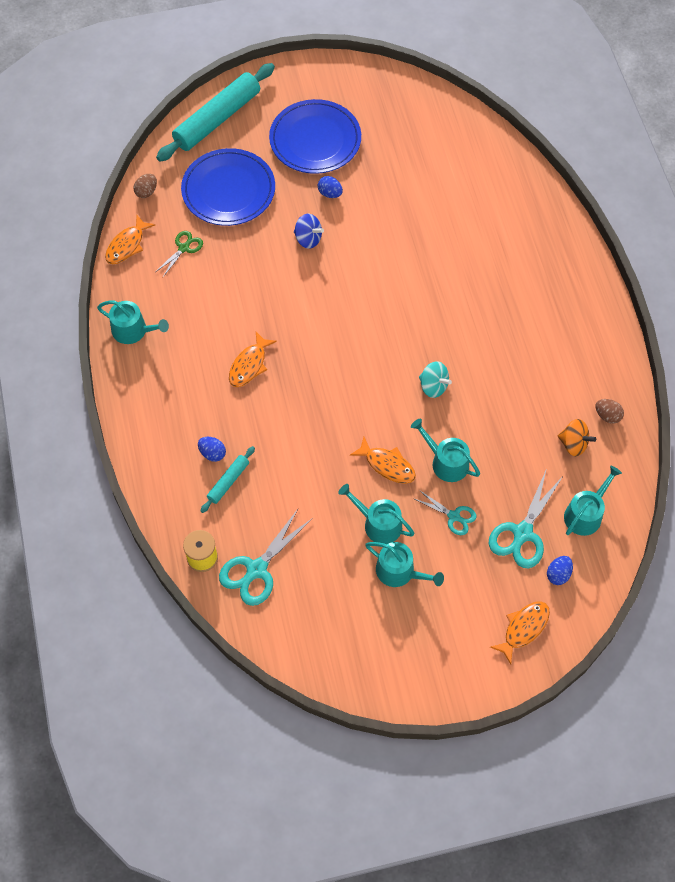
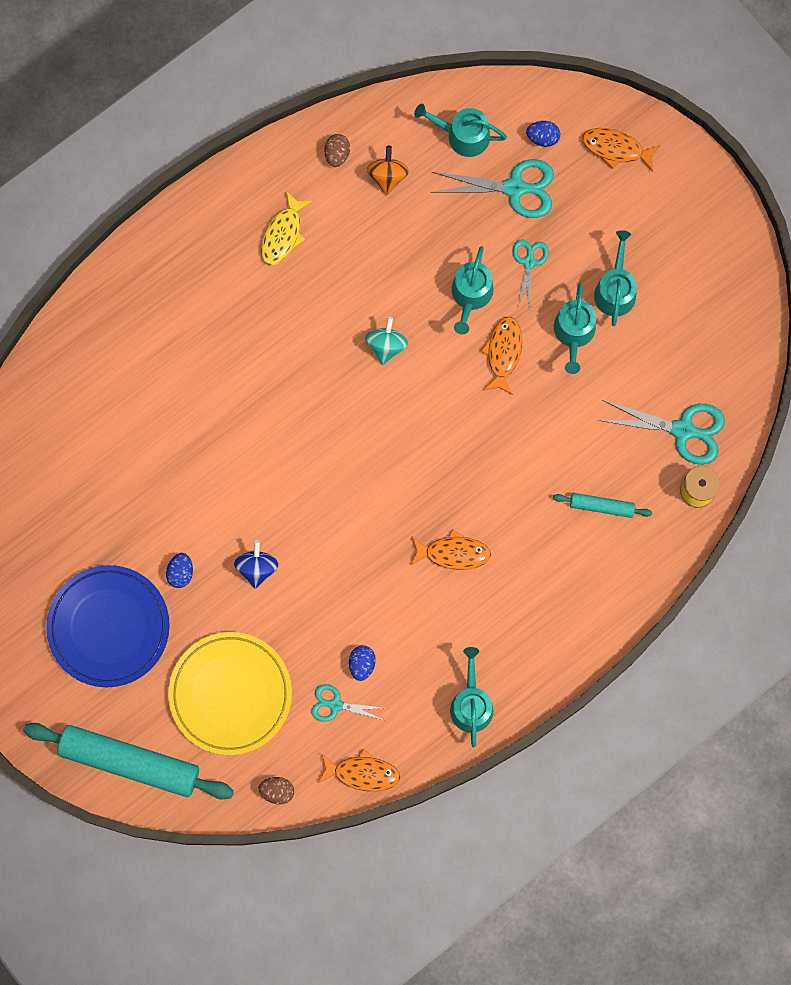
camera: 115 degrees left, 15 degrees up
(184, 248) = (335, 705): green scissors -> turquoise scissors
(212, 453) = (578, 539): blue egg -> blue egg (362, 664)
(228, 190) = (230, 694): blue plate -> yellow plate
(556, 353) = (283, 234): none -> yellow fish

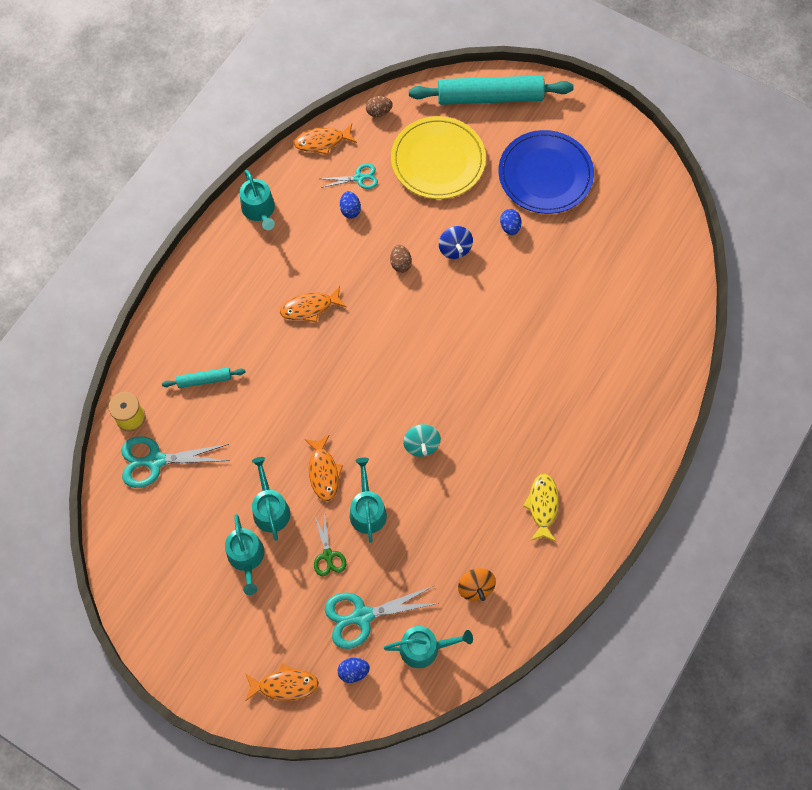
camera: 160 degrees right, 10 degrees down
(337, 154) = (526, 591): brown egg -> brown egg (400, 263)
(529, 261) = (328, 555): turquoise scissors -> green scissors

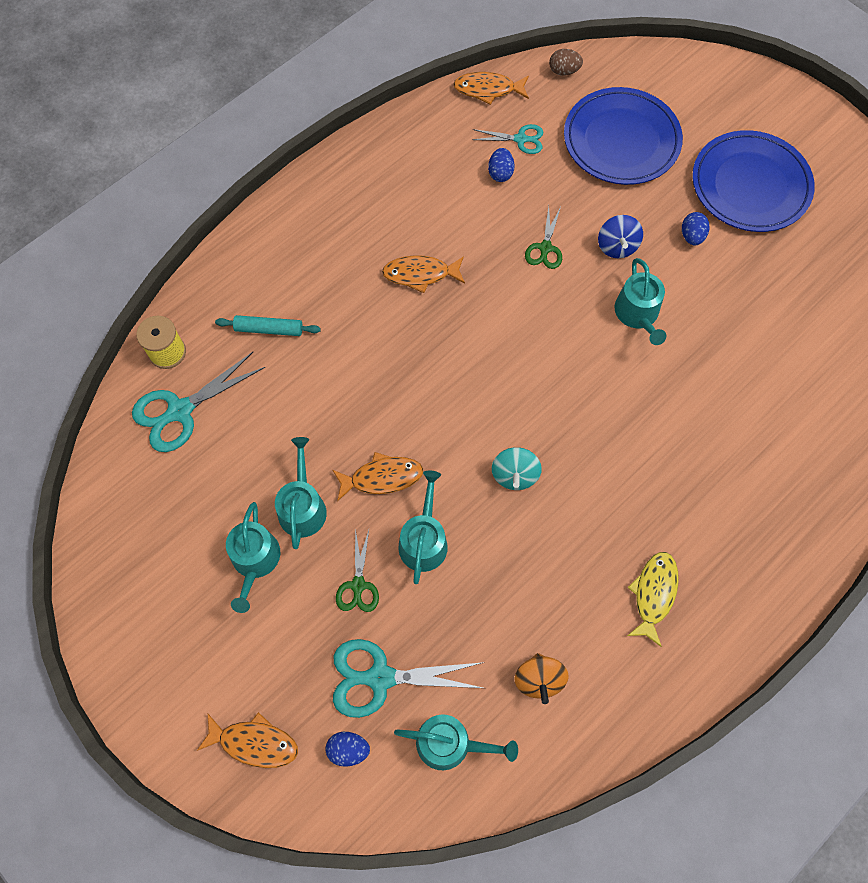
camera: 15 degrees right, 0 degrees up
(154, 461) = (179, 411): turquoise scissors -> turquoise scissors turned 45 degrees counterclockwise
(259, 210) = (392, 149): turquoise watering can -> turquoise watering can (638, 314)
(323, 472) = (382, 477): orange fish -> orange fish turned 105 degrees counterclockwise
(400, 263) = (545, 248): brown egg -> green scissors
(438, 160) = (621, 140): yellow plate -> blue plate
(490, 97) = (702, 82): turquoise rolling pin -> none

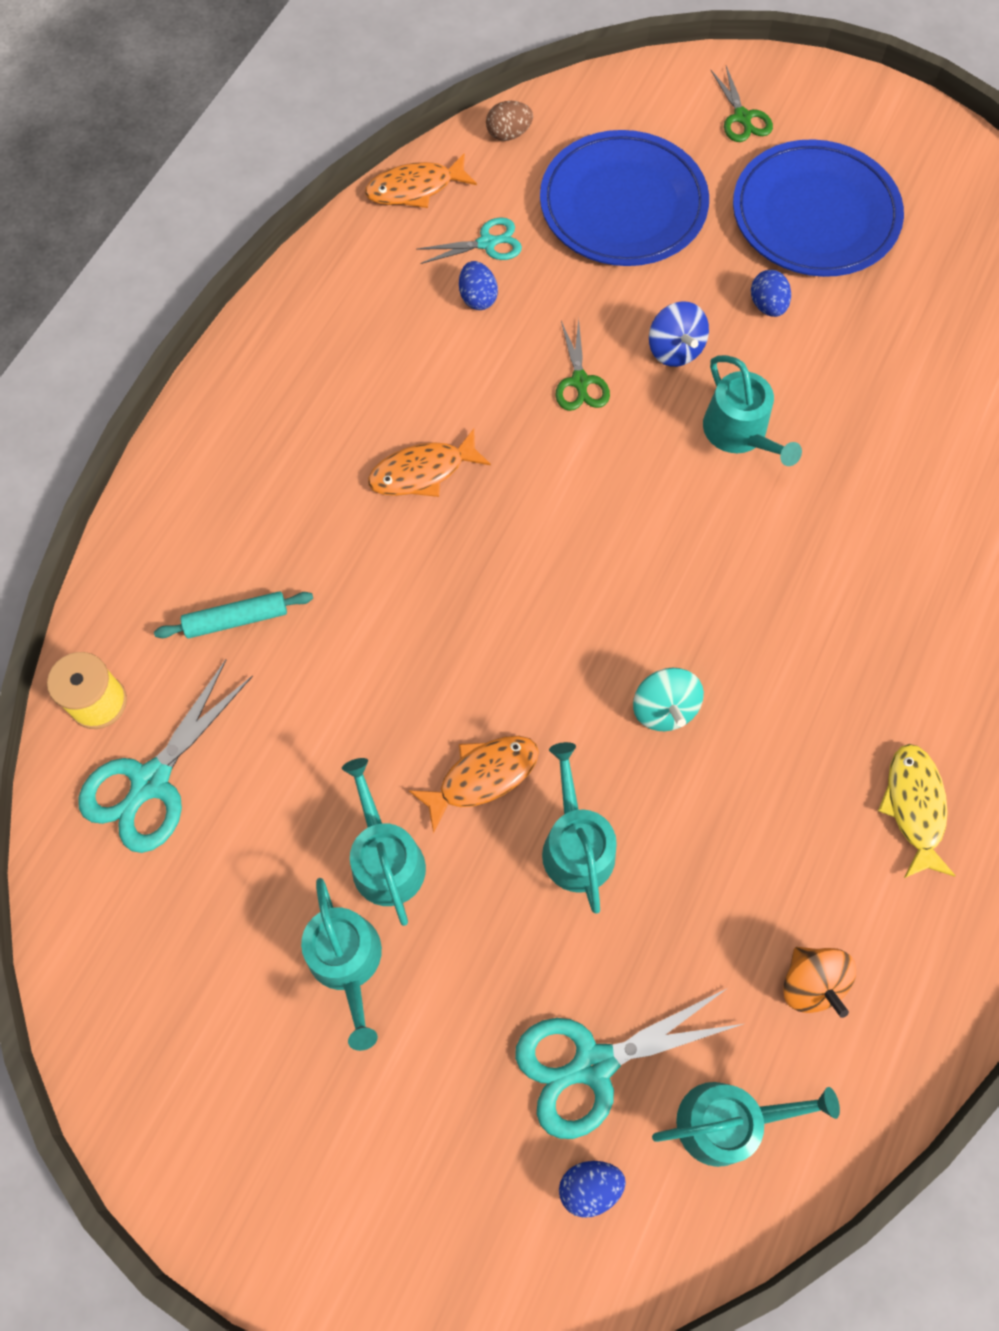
camera: 20 degrees left, 0 degrees up
(254, 742) = (450, 1230): orange fish -> none
(358, 586) = (510, 944): green scissors -> green scissors (742, 118)

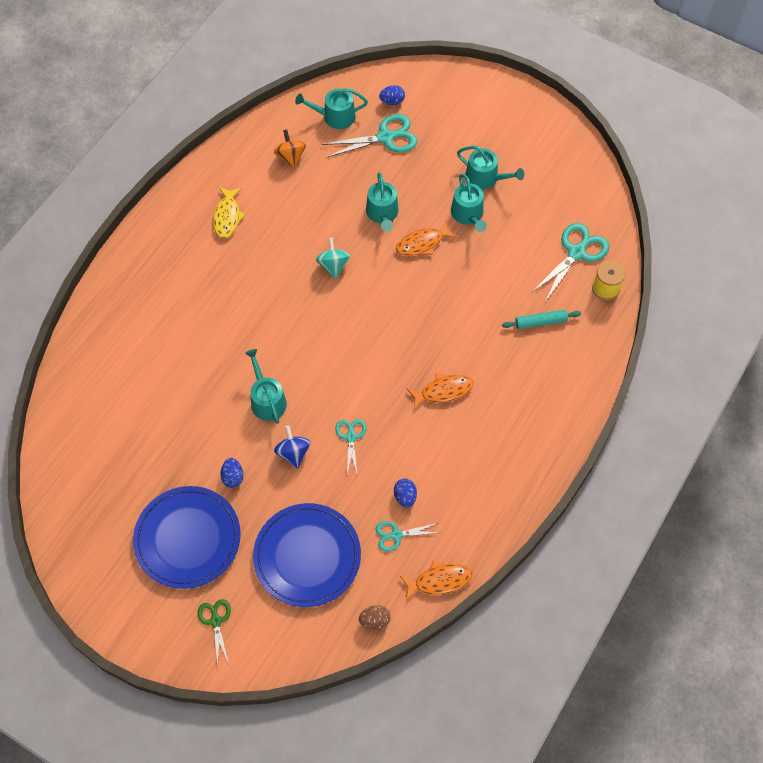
camera: 175 degrees left, 5 degrees down
(347, 963) = (485, 178): turquoise watering can -> turquoise watering can turned 135 degrees clockwise
(580, 382) = (351, 437): green scissors -> turquoise scissors

